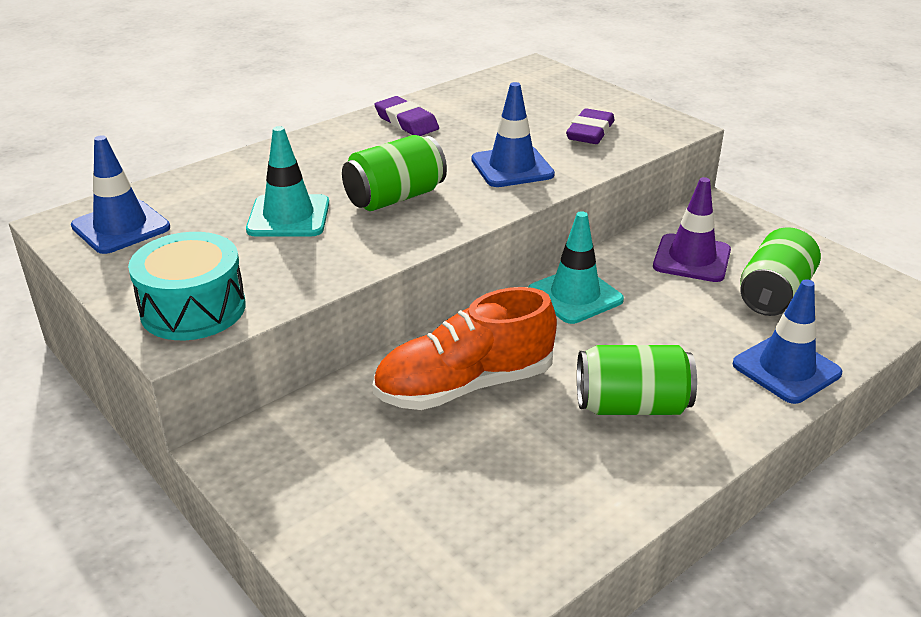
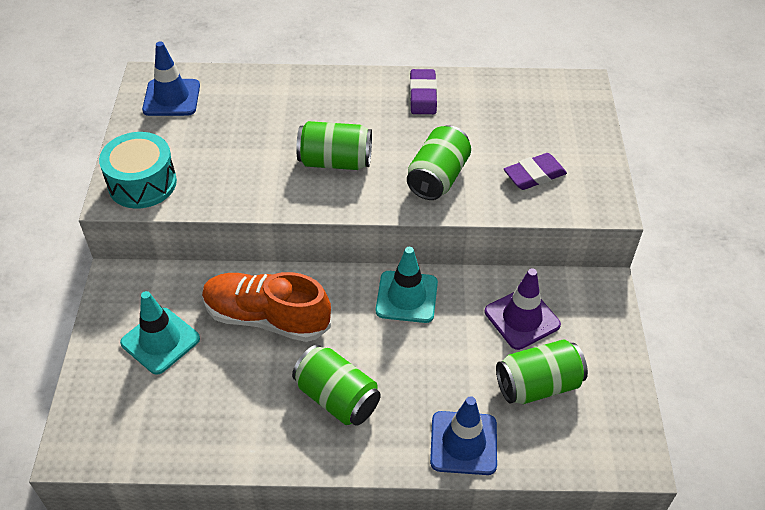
camera: 40 degrees right, 15 degrees up
(288, 216) = (260, 141): turquoise traffic cone -> turquoise traffic cone (160, 341)
(512, 167) = (438, 177): blue traffic cone -> green can

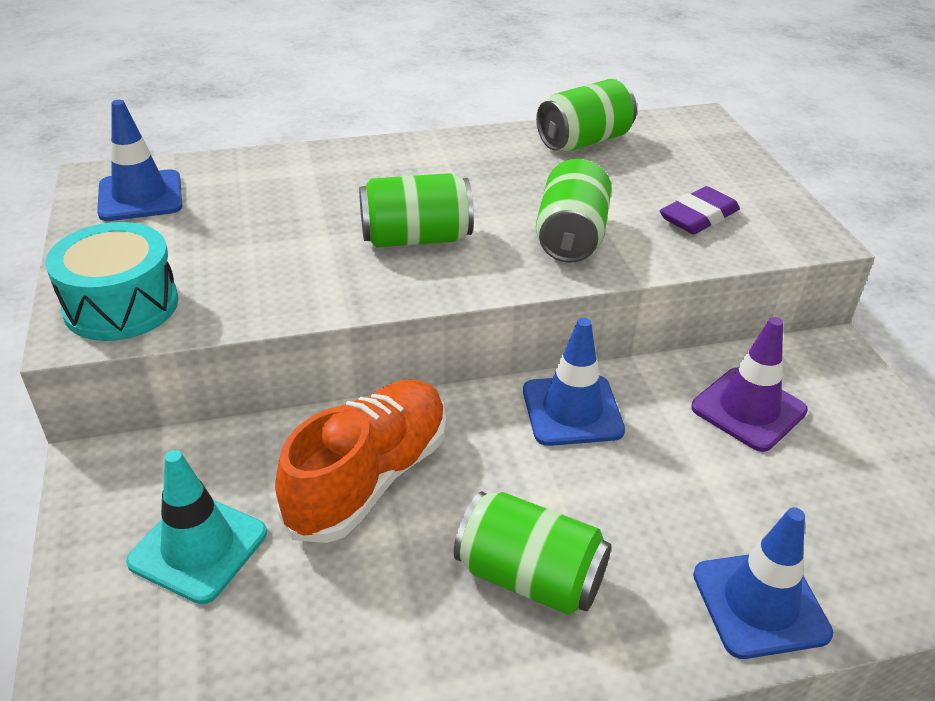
camera: 15 degrees left, 10 degrees down
(267, 318) = (369, 478): orange shoe -> orange shoe turned 120 degrees clockwise
(406, 297) = (572, 410): turquoise traffic cone -> blue traffic cone
(423, 95) = (503, 152): purple eraser -> none
(538, 385) = (821, 494): green can -> green can (584, 141)

